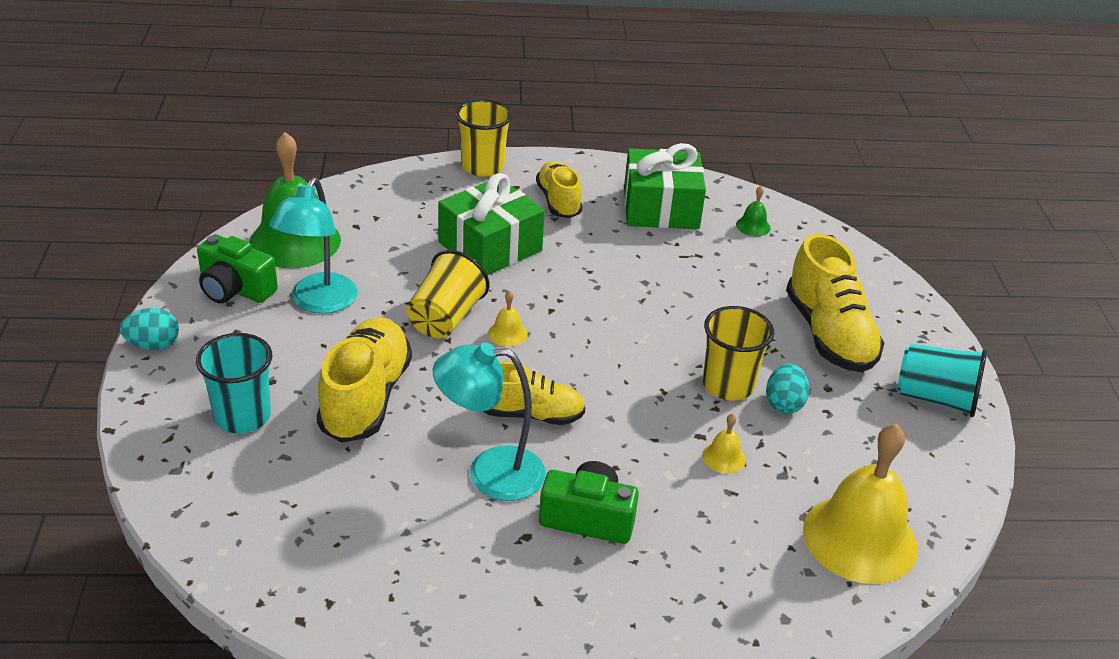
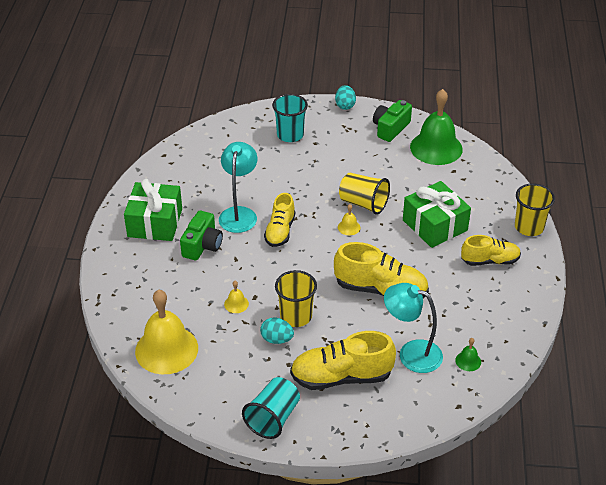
camera: 100 degrees right, 5 degrees up
(318, 303) = (378, 157): turquoise lamp -> turquoise lamp (411, 353)
(366, 397) = (299, 173): yellow shoe -> yellow shoe (381, 290)
(661, 208) = (487, 313): green gift -> green gift (155, 223)

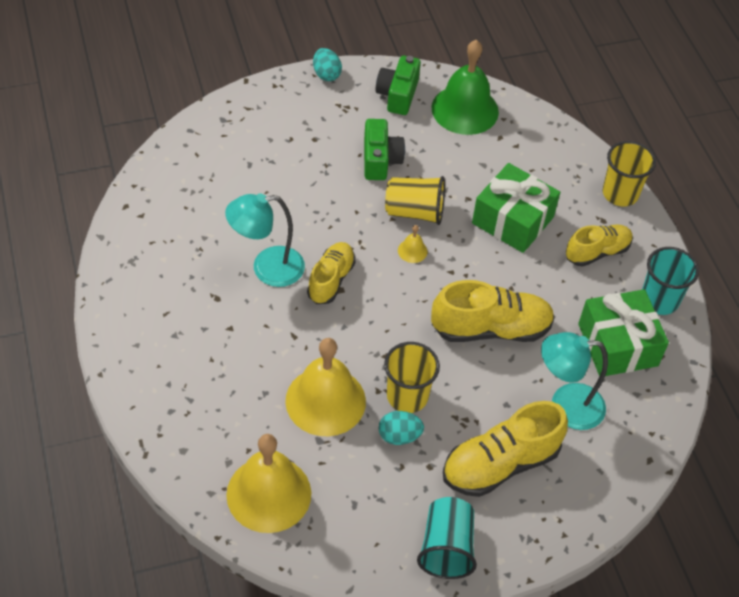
camera: 25 degrees left, 10 degrees up
(155, 223) = (163, 312): green gift -> green gift (617, 345)
(202, 245) = (242, 328): green camera -> green camera (380, 160)
(236, 304) = (325, 401): yellow bell -> yellow bell, size x2.47
(239, 214) = (267, 268): turquoise lamp -> turquoise lamp turned 90 degrees counterclockwise
(280, 231) = (331, 280): yellow shoe -> yellow shoe turned 150 degrees counterclockwise
(290, 135) = (277, 135): turquoise cup -> turquoise cup (659, 300)
(468, 361) = (633, 396): green bell -> none

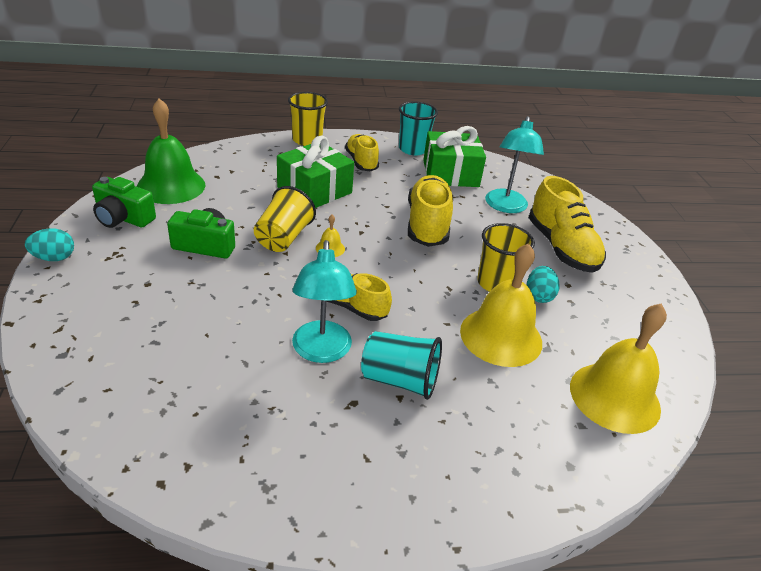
camera: 80 degrees left, 15 degrees down
(446, 548) = (645, 291): turquoise cup -> turquoise cup (400, 380)

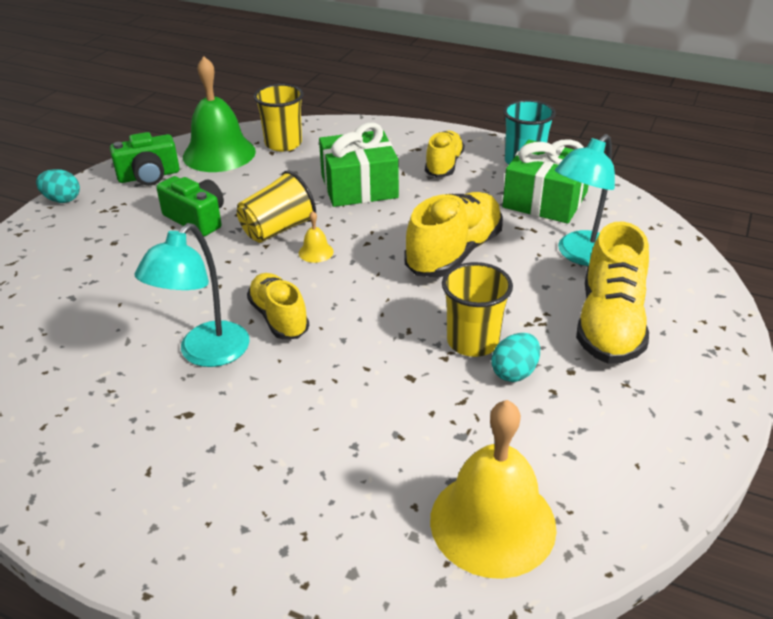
camera: 35 degrees right, 0 degrees up
(123, 218) = (149, 176): green camera -> green camera turned 75 degrees counterclockwise
(307, 140) = (403, 130): yellow cup -> yellow cup (283, 144)
(400, 380) = (255, 409): turquoise cup -> none
(501, 336) = (416, 402): yellow bell -> none

